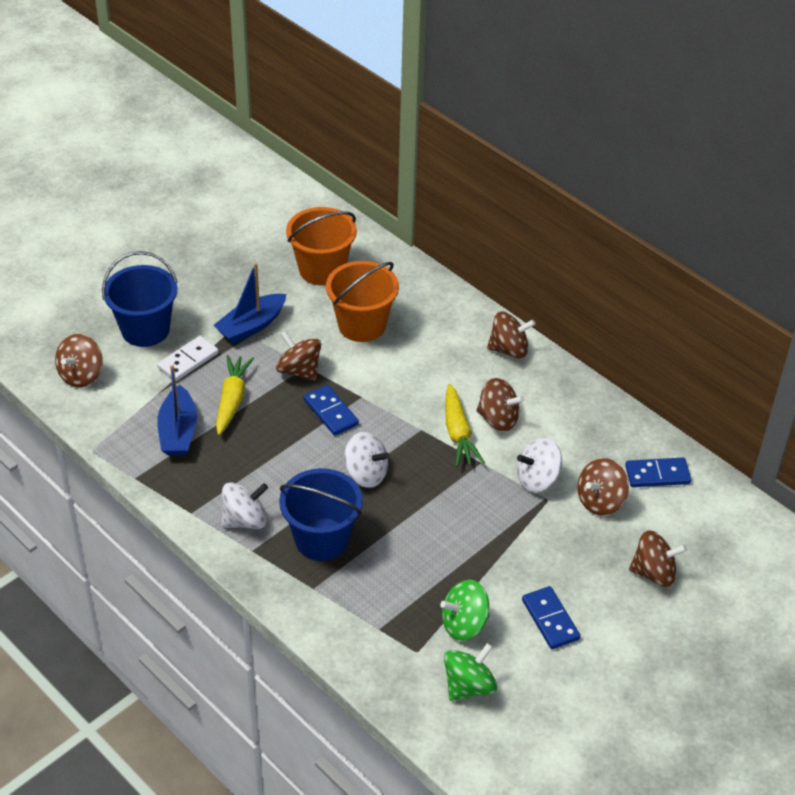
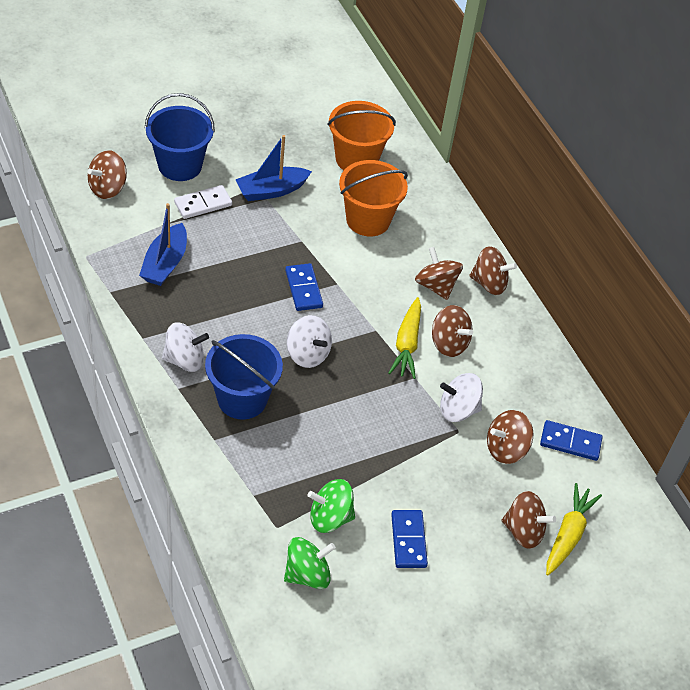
camera: 15 degrees right, 5 degrees up
(232, 400) = (224, 250): yellow carrot -> yellow carrot (568, 534)
(299, 370) = (294, 243): brown spinning top -> brown spinning top (436, 286)

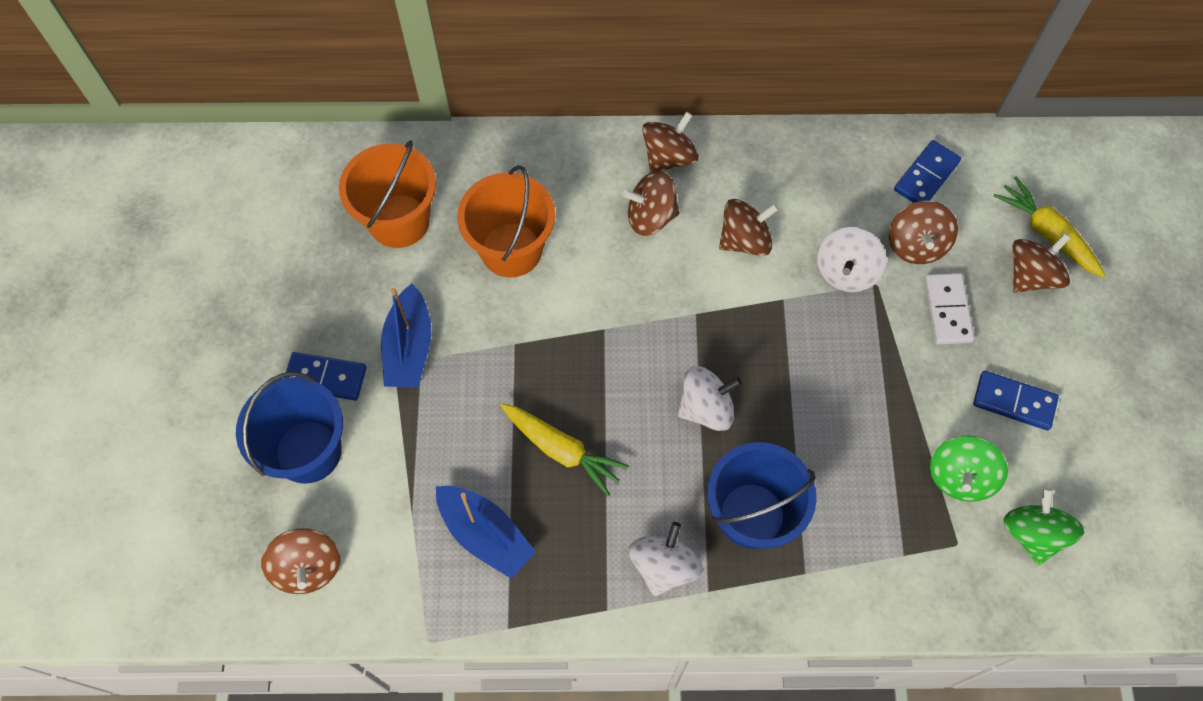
camera: 60 degrees left, 15 degrees up
(203, 204) = (396, 446): white domino -> white domino (947, 310)
(303, 289) = (598, 373): blue domino -> blue domino (325, 378)
(407, 344) = (730, 287): yellow carrot -> yellow carrot (562, 450)

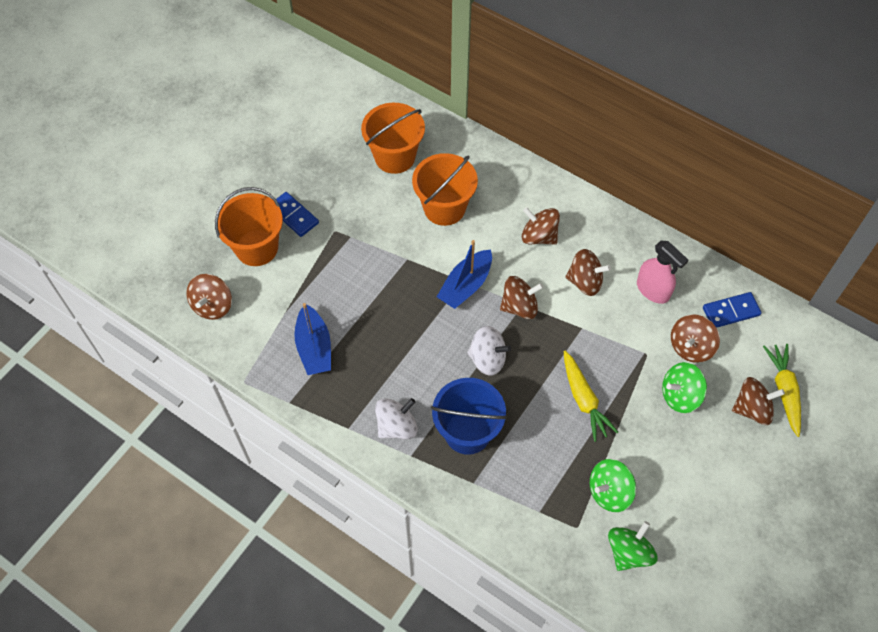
camera: 35 degrees right, 5 degrees down
(308, 451) = (256, 248): blue bucket -> orange bucket
(409, 347) = (349, 226): blue boat -> blue boat (465, 286)
(562, 450) = (389, 330): yellow carrot -> yellow carrot (584, 400)
(668, 157) = (576, 209): brown spinning top -> brown spinning top (519, 306)
(826, 203) = (653, 290): none -> pink spray bottle
(846, 272) = (633, 336): white spinning top -> none
(947, 310) = (680, 395): white domino -> green spinning top
(1014, 402) = (679, 472): blue domino -> none

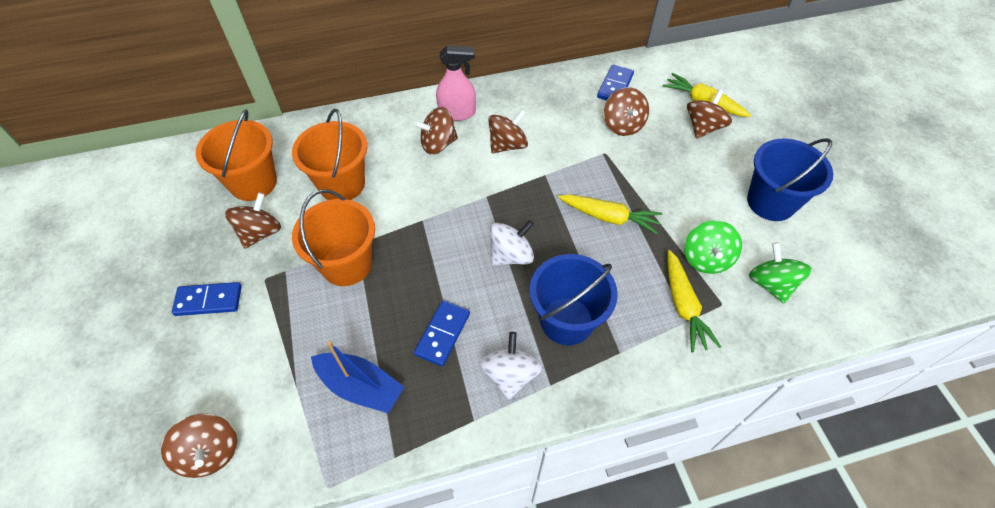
camera: 50 degrees left, 5 degrees down
(256, 248) = (200, 359): orange bucket -> orange bucket (346, 264)
(389, 364) = (443, 334): none -> blue domino
(465, 286) = (428, 221): blue boat -> none
(519, 306) = (486, 199): brown spinning top -> brown spinning top (260, 233)
(550, 501) = (683, 306): none -> yellow carrot
(653, 290) = (556, 113): pink spray bottle -> pink spray bottle (457, 113)
(680, 395) = (657, 158): green spinning top -> none
(716, 508) = (771, 202): none -> blue bucket

